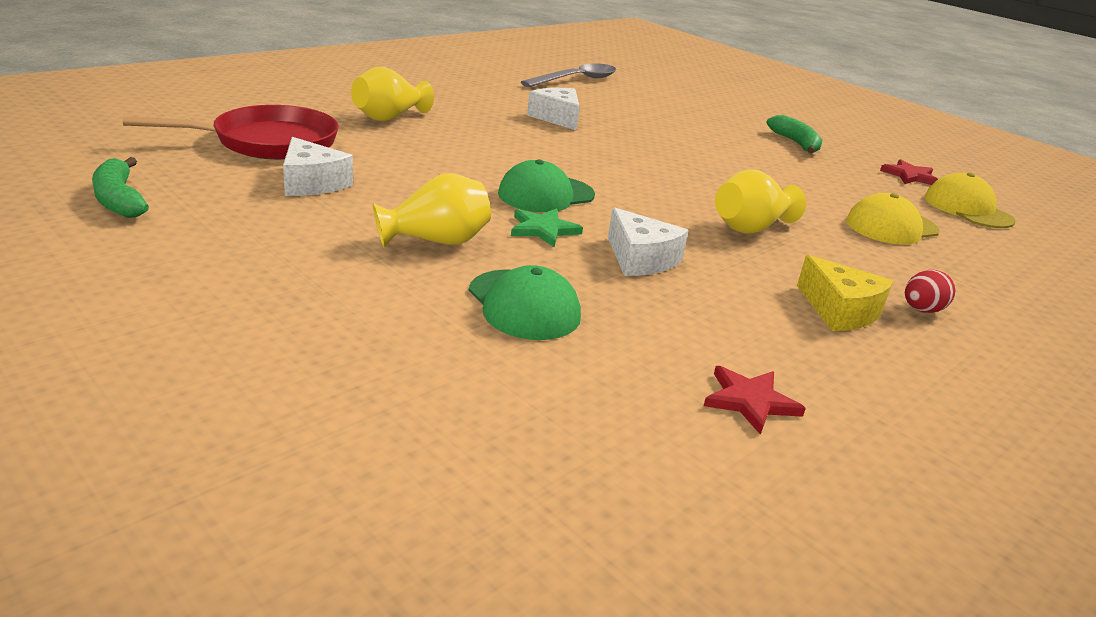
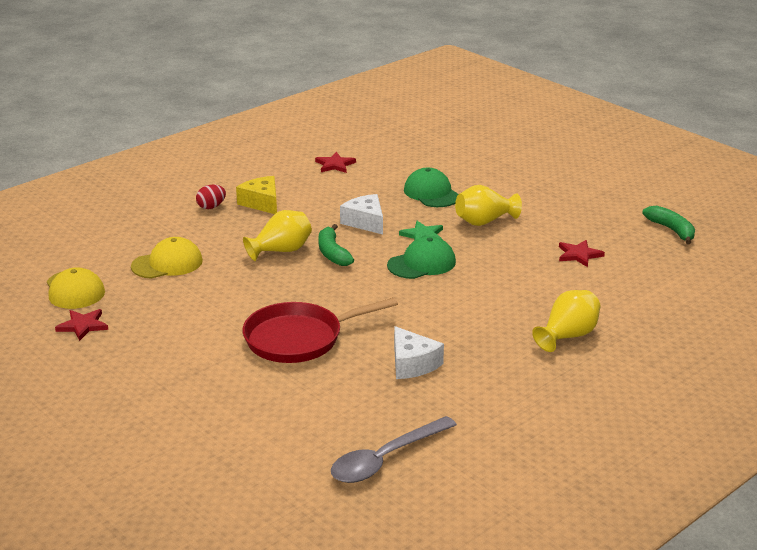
camera: 175 degrees left, 0 degrees up
(268, 142) = (637, 289): red pan -> red pan (299, 338)
(312, 183) = (579, 255): white cheese -> red star
(795, 143) = (165, 361): green banana -> green banana (333, 253)

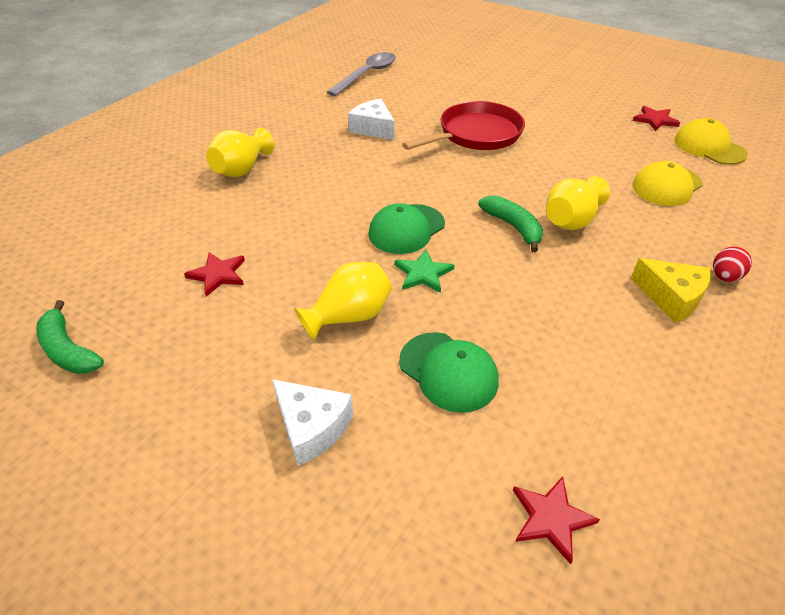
camera: 165 degrees right, 15 degrees up
(335, 165) = (653, 425): red star -> red star (551, 518)
(365, 222) = (509, 285): white cheese -> white cheese (312, 427)

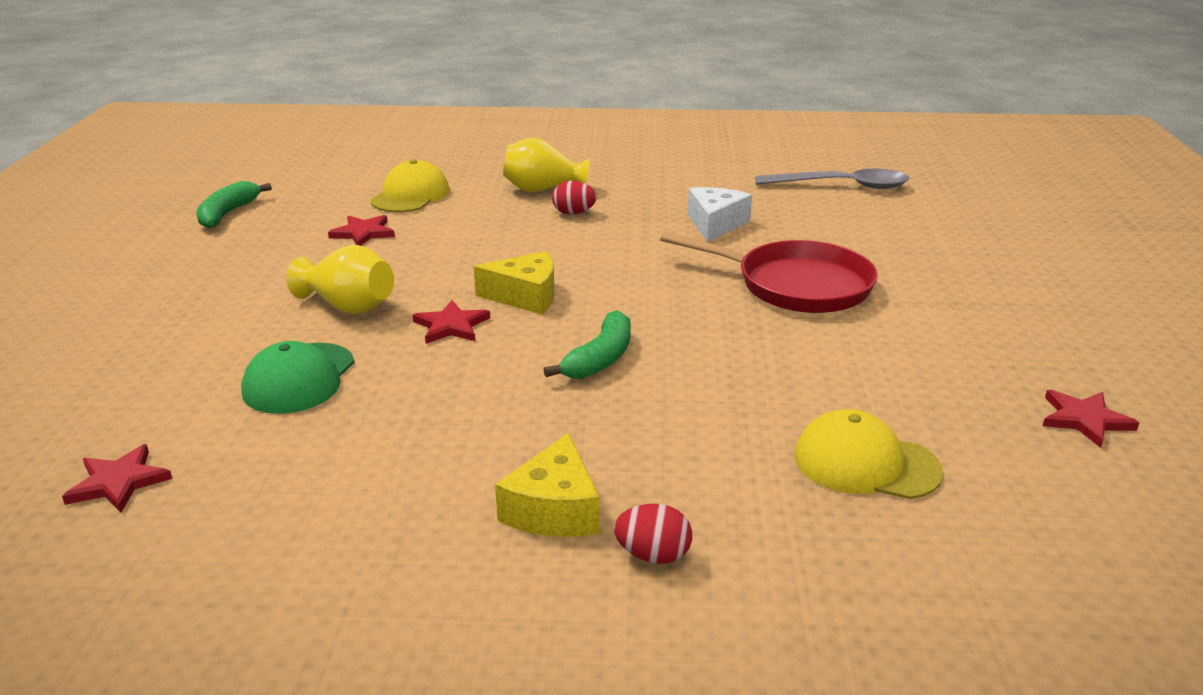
camera: 60 degrees right, 15 degrees down
(297, 170) = (574, 213): none -> red egg
(312, 427) = (188, 331): white cheese -> none
(406, 229) = (525, 296): green cap -> yellow cheese
(423, 273) = (451, 326): green star -> red star
(571, 220) = (662, 396): yellow vase -> none
(709, 147) = (1072, 492): yellow cap -> yellow cap (410, 195)

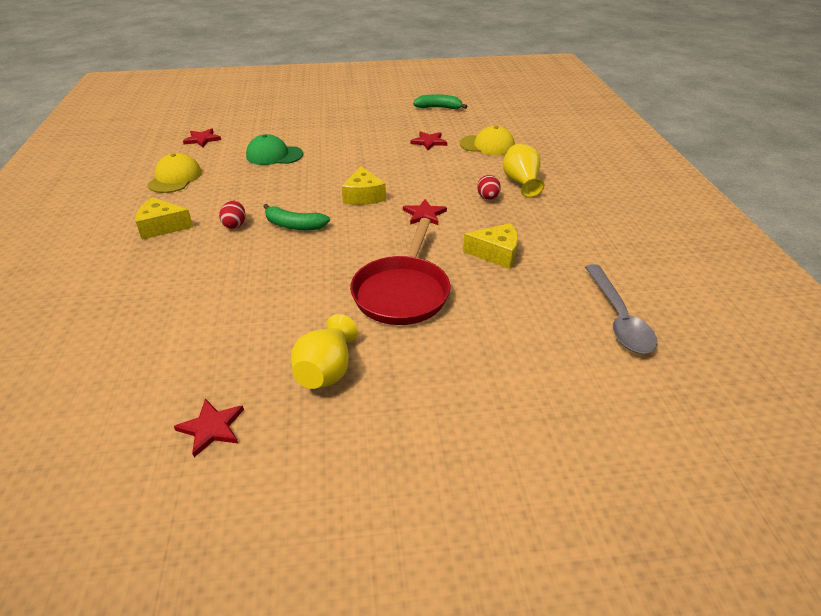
camera: 80 degrees right, 10 degrees up
(348, 307) = (342, 153): yellow vase -> yellow vase (326, 370)
(451, 326) = (326, 180): red star -> red star (424, 214)
(653, 555) = (122, 254): red egg -> red egg (235, 225)
(715, 224) = (496, 253): white cheese -> yellow cheese
(866, 463) = (178, 319): yellow cap -> yellow cap (175, 178)

